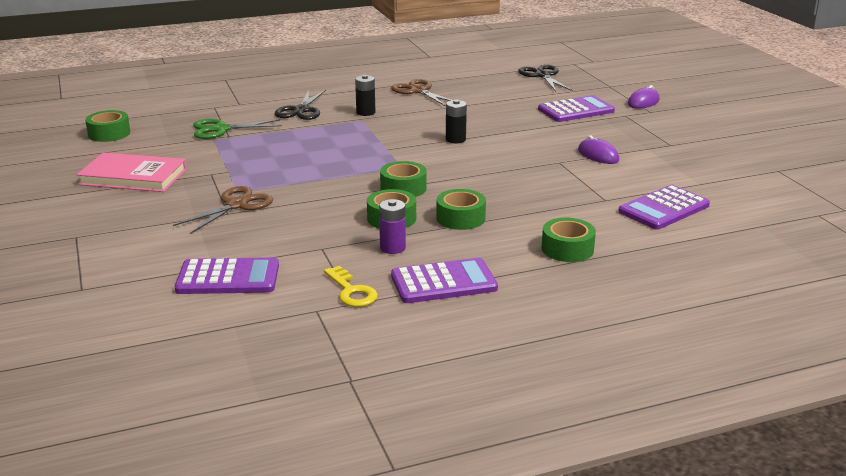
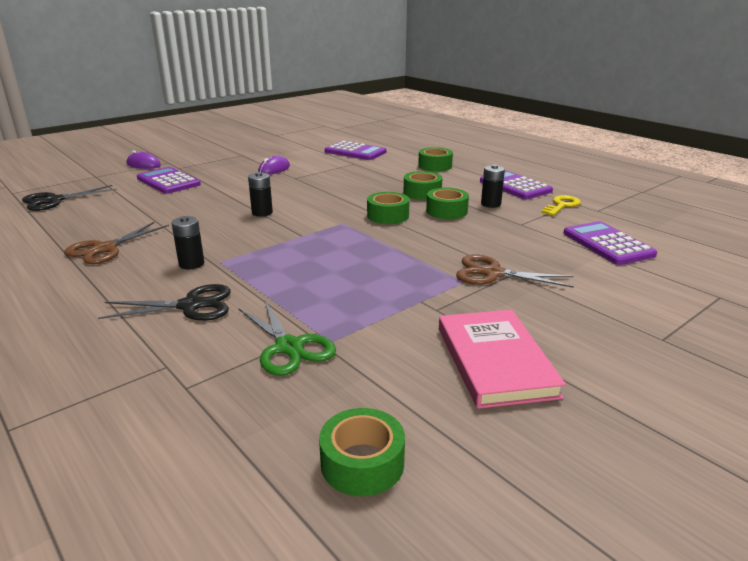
camera: 110 degrees left, 0 degrees up
(392, 248) = (490, 204): purple battery -> black battery

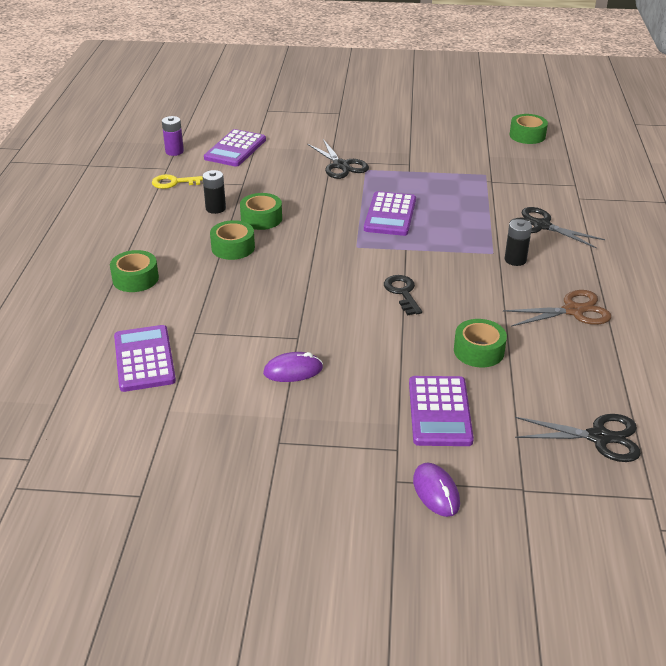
camera: 135 degrees left, 10 degrees up
(262, 213) = (402, 293): black battery -> black key
(289, 347) = (509, 180): green scissors -> none
(388, 216) = (311, 236): green tape -> green tape (478, 351)
(493, 273) = (341, 165): brown scissors -> black scissors
(495, 361) = (425, 137): pink book -> none
(515, 186) = (149, 215): purple calculator -> purple calculator (390, 215)
(634, 221) = (174, 151): none -> purple battery

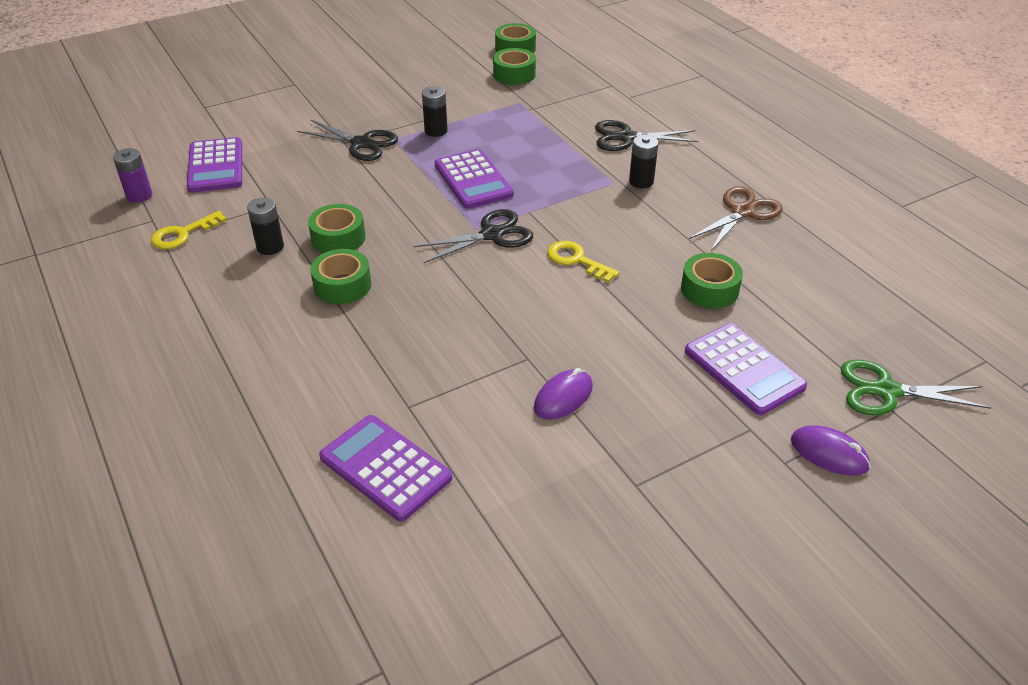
camera: 35 degrees left, 5 degrees up
(135, 279) = (264, 374): green tape -> green tape (514, 74)
(401, 174) = (436, 131): none -> black battery
(402, 293) = (577, 260): black key -> yellow key
(535, 476) = (886, 391): none -> green scissors
(599, 437) = (891, 325): black scissors -> black scissors (492, 235)

